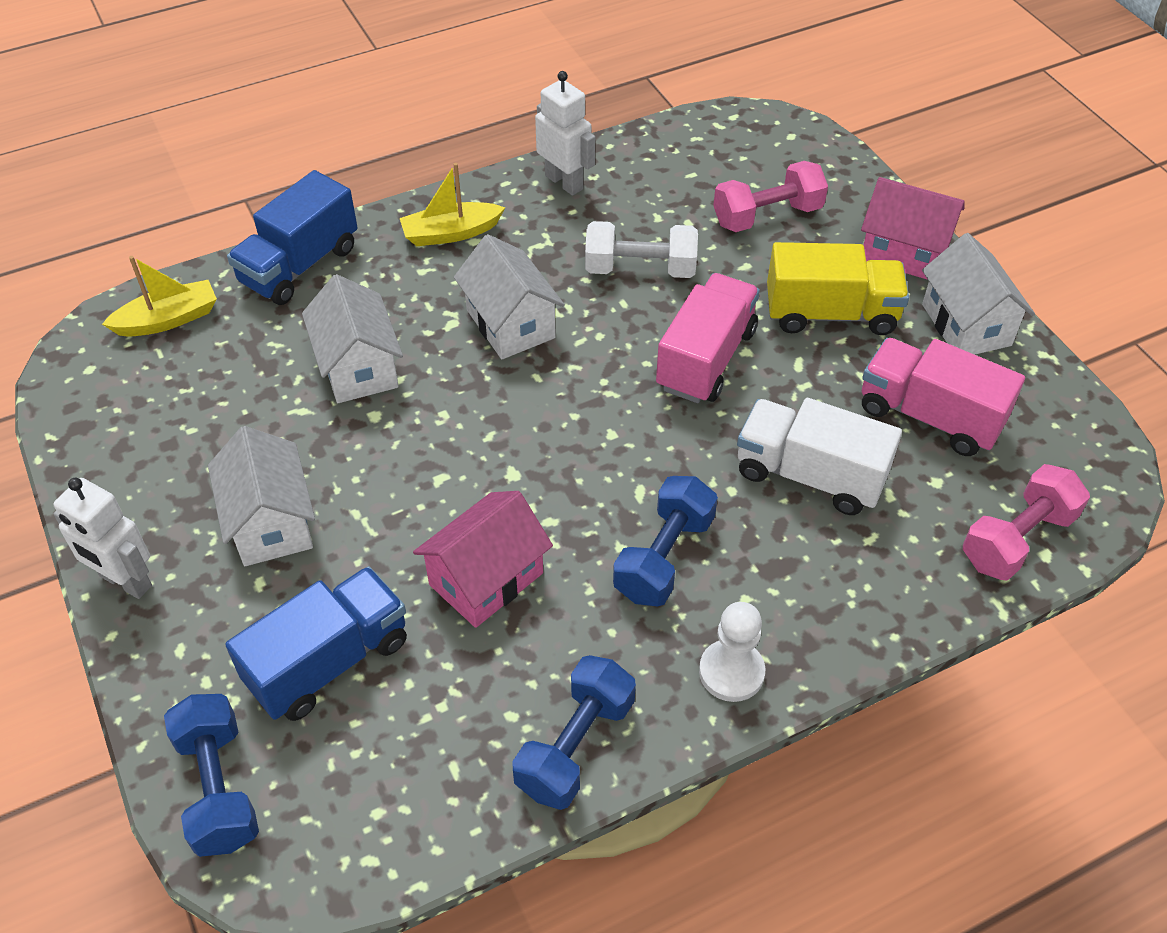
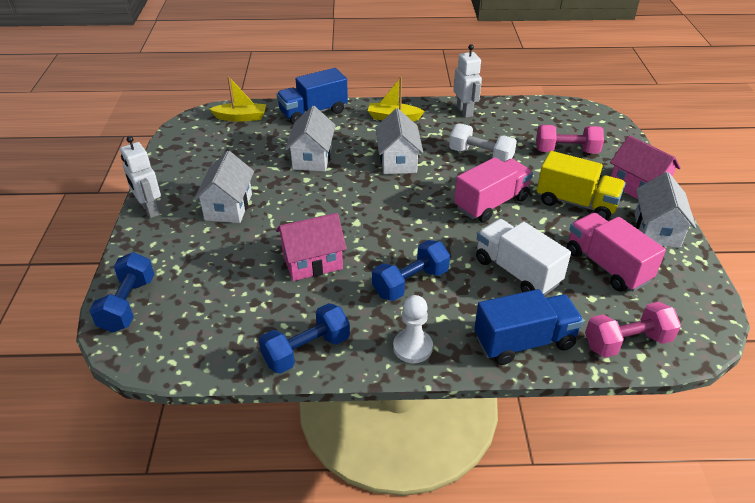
camera: 25 degrees right, 10 degrees down
(328, 662) = (214, 271): blue truck -> blue truck (524, 342)

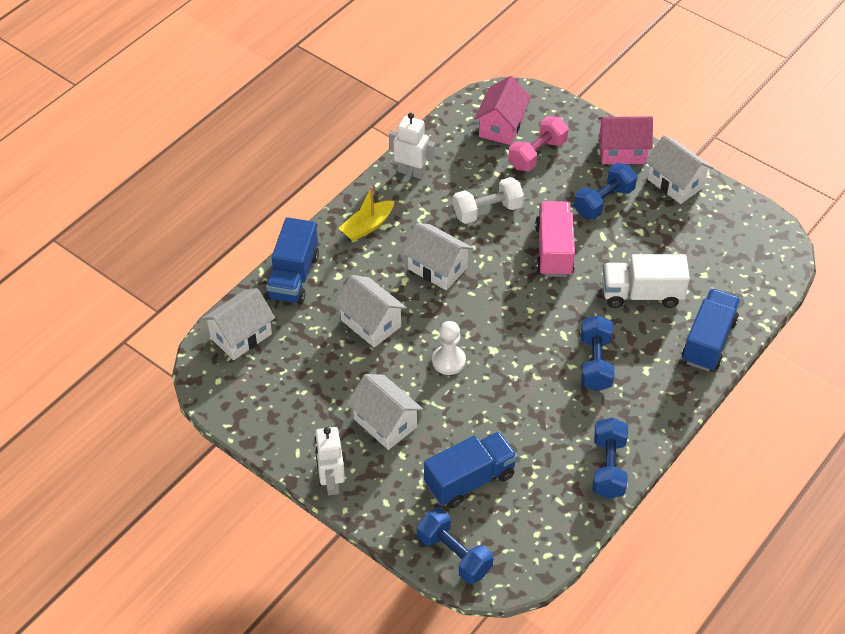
camera: 50 degrees left, 10 degrees up
(150, 209) = (331, 482): white robot -> white robot turned 75 degrees clockwise
(213, 275) = (470, 480): none -> blue truck
(241, 117) = (241, 336): yellow boat -> white house
(312, 262) = (515, 407): pink house -> pink house (501, 126)
(412, 347) = (659, 405): white pawn -> white pawn (448, 361)
(576, 203) = (603, 201): yellow truck -> blue dumbbell
(607, 266) = (683, 241): pink truck -> none
(627, 342) = (756, 289): pink dumbbell -> none

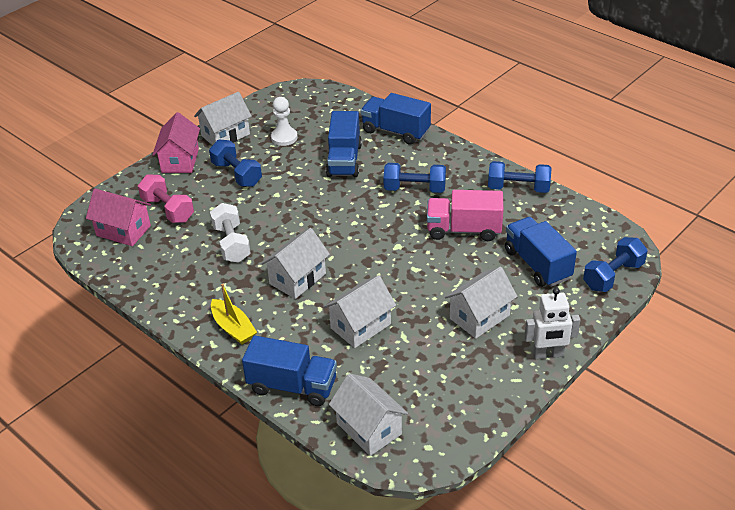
camera: 85 degrees left, 10 degrees down
(411, 172) = (166, 294): white robot -> none
(448, 361) = (409, 274): white pawn -> white pawn (284, 137)
(554, 251) = (288, 205): pink truck -> pink truck (464, 230)
(642, 294) = (344, 160): white truck -> blue truck

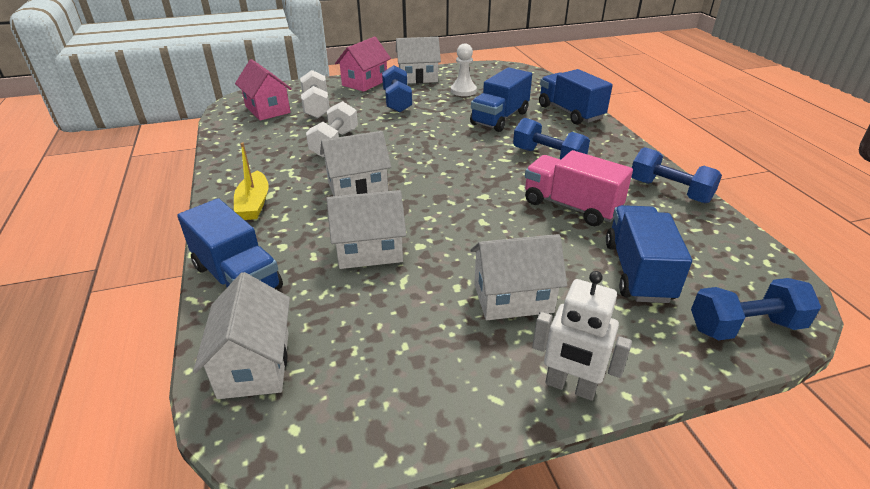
camera: 30 degrees right, 5 degrees down
(168, 210) = (316, 107): pink dumbbell -> white dumbbell

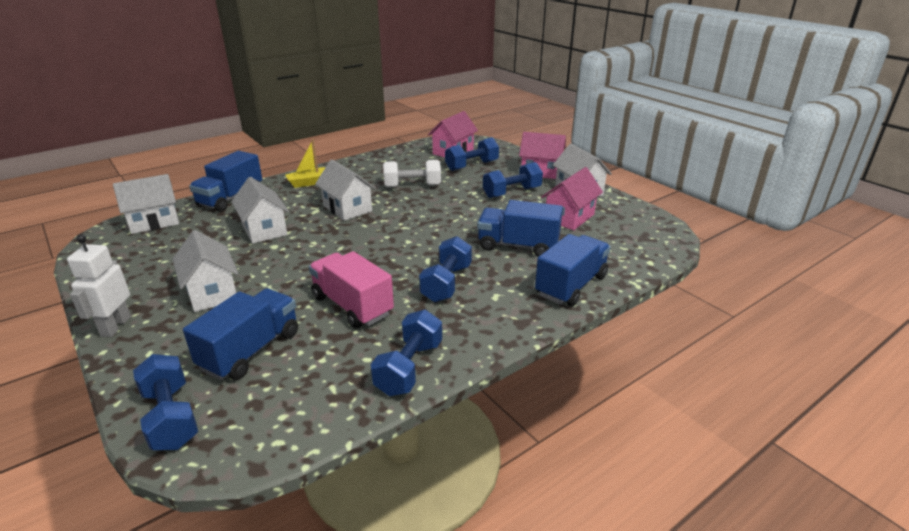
camera: 70 degrees right, 5 degrees down
(316, 107) = (471, 166): white dumbbell -> blue dumbbell
(463, 91) = (569, 217): white pawn -> pink house
(571, 206) = (352, 306): pink truck -> pink truck turned 60 degrees counterclockwise
(638, 271) = (251, 350): blue truck -> blue truck turned 45 degrees counterclockwise

